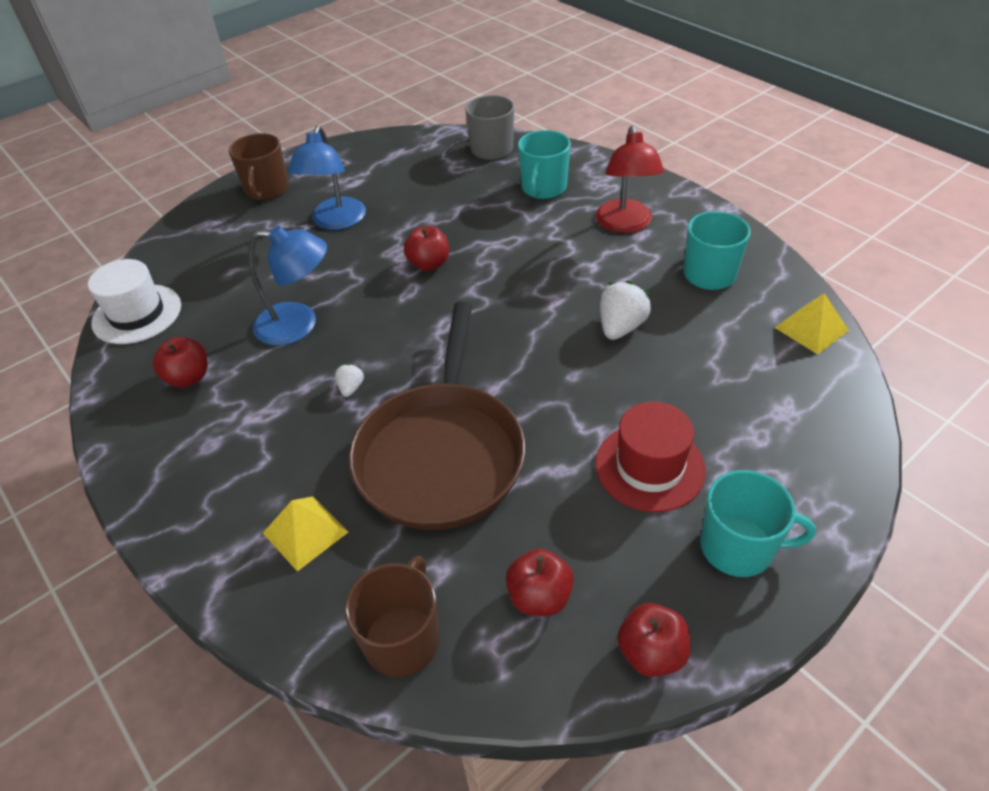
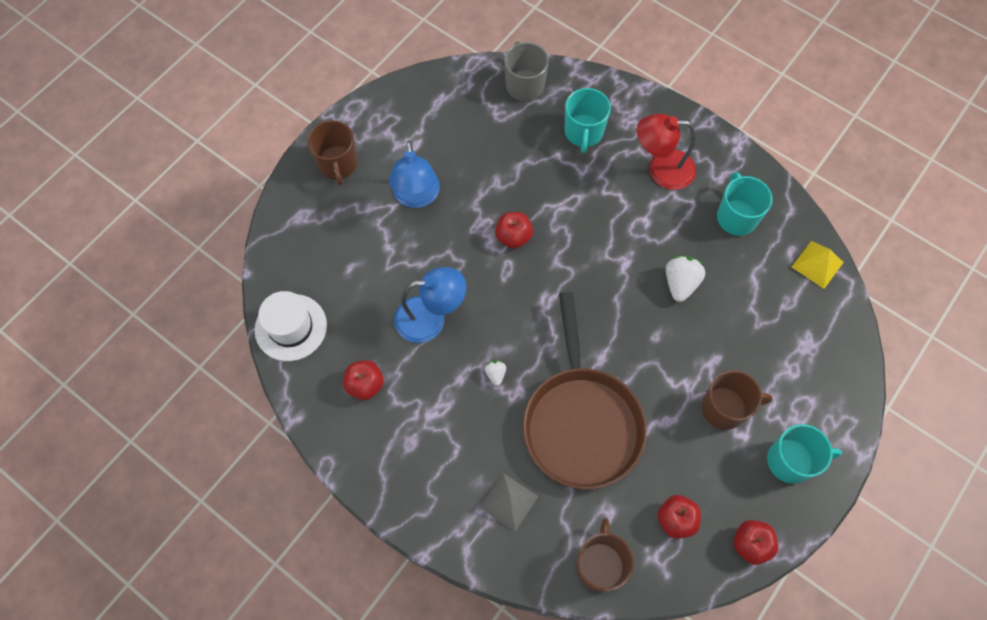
camera: 15 degrees left, 20 degrees up
(305, 532) = (509, 502): yellow pyramid -> grey pyramid
(625, 224) = (661, 169): red lamp -> red lamp turned 105 degrees clockwise
(649, 467) = (725, 408): red hat -> brown mug

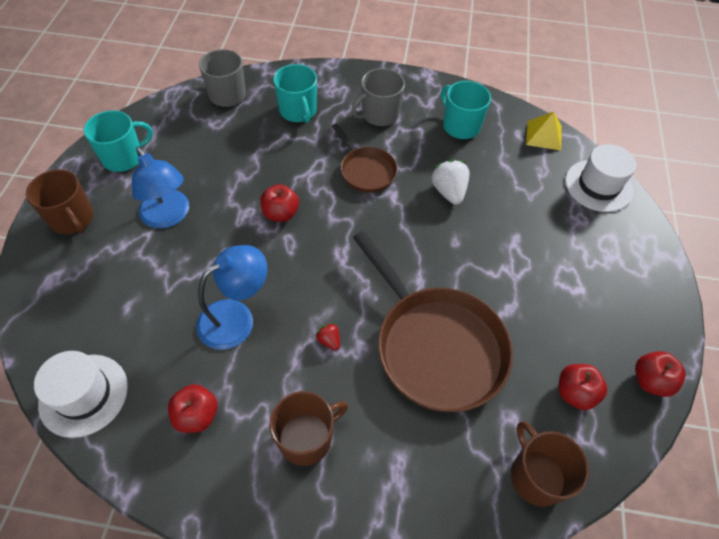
camera: 30 degrees left, 10 degrees down
(495, 374) = (329, 340): white strawberry -> red strawberry
(509, 502) = (411, 460): grey pyramid -> none
(614, 226) = (366, 170): none -> brown pan
(661, 169) = (379, 115): red lamp -> grey mug
(725, 408) = (550, 274): brown mug -> brown mug (306, 438)
(791, 461) = (631, 292): turquoise mug -> turquoise mug (124, 157)
(836, 344) = (598, 185): none -> white hat

